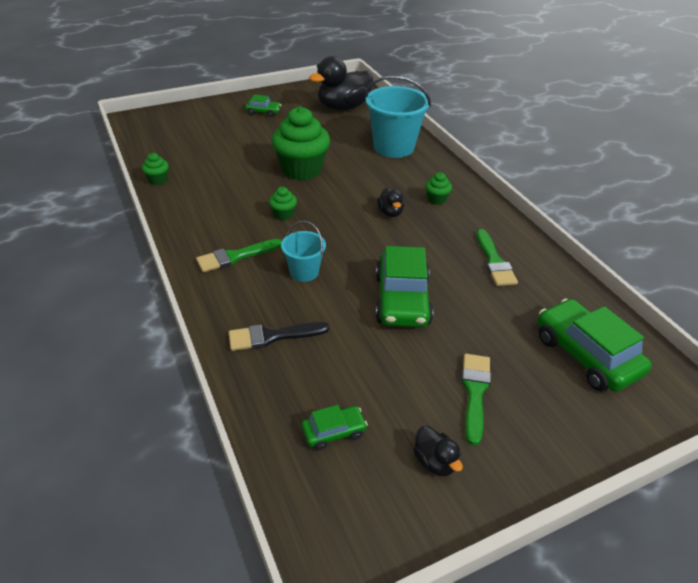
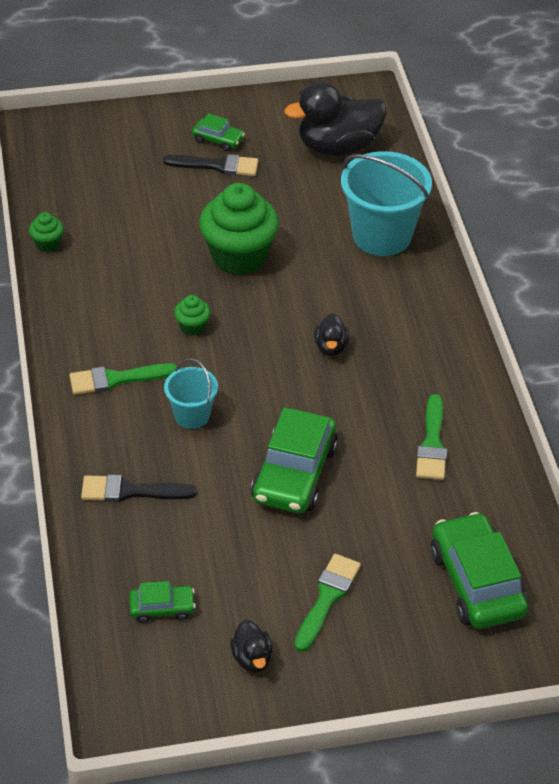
camera: 15 degrees right, 5 degrees up
(267, 124) = (217, 165): none -> black brush
(436, 199) = (401, 337): green cupcake -> none

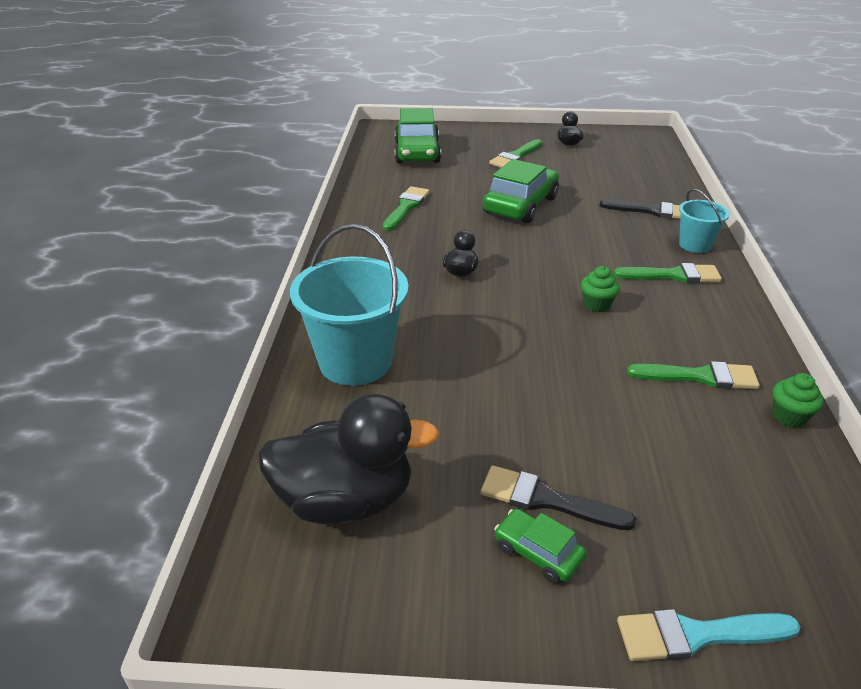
camera: 165 degrees left, 10 degrees down
(108, 266) = (699, 376): none -> green brush
(133, 119) = (697, 635): none -> turquoise brush
(162, 608) = (624, 164): green car -> none
(192, 415) = (600, 244): turquoise bucket -> turquoise bucket (695, 245)
(239, 257) = (535, 364): green cupcake -> none

